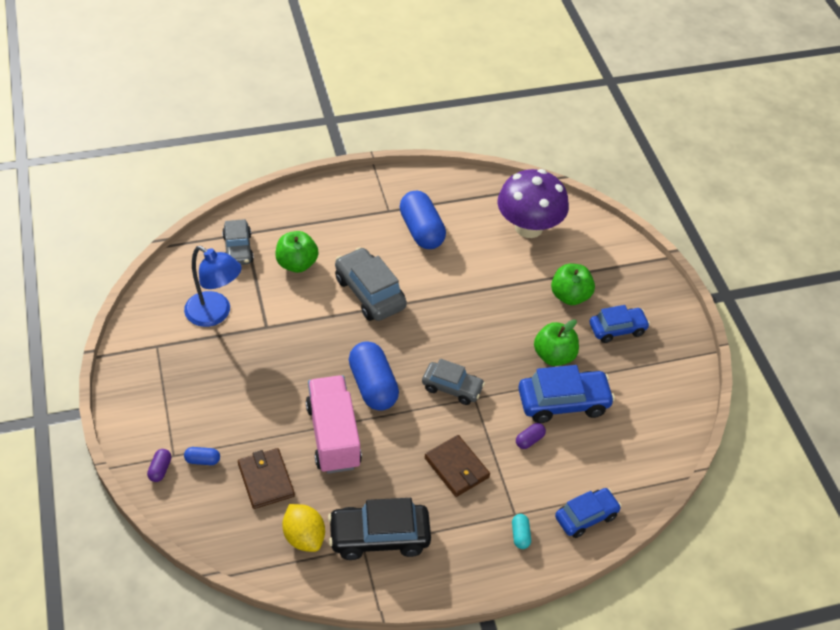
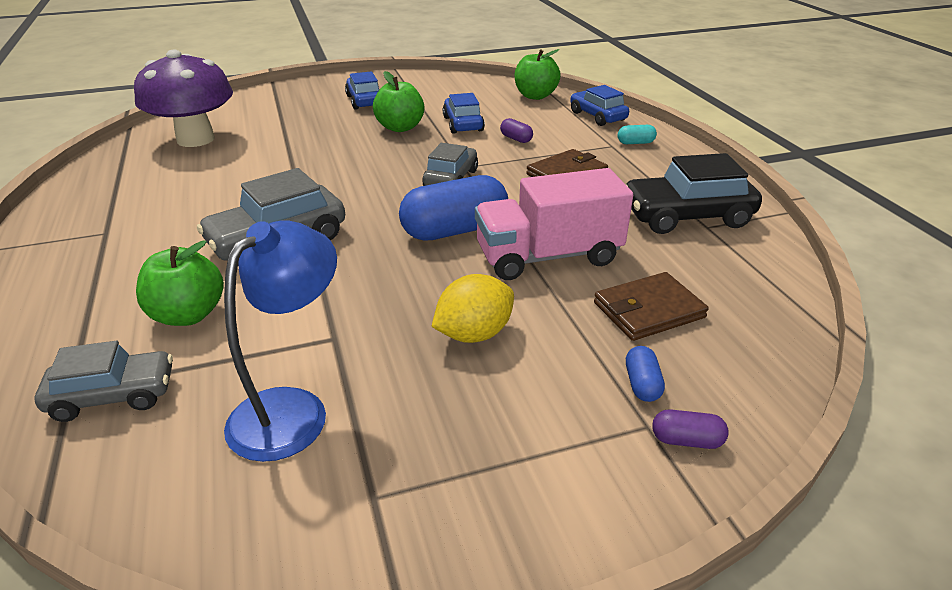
camera: 90 degrees left, 15 degrees down
(304, 537) = (722, 269): yellow lemon -> yellow lemon (474, 334)
(379, 537) = (686, 216): black car -> black car turned 90 degrees clockwise
(421, 231) = (165, 205): blue capsule -> none
(563, 402) = (463, 124): blue car -> blue car, size x0.66
(570, 296) = (314, 120): green apple -> green apple (535, 96)

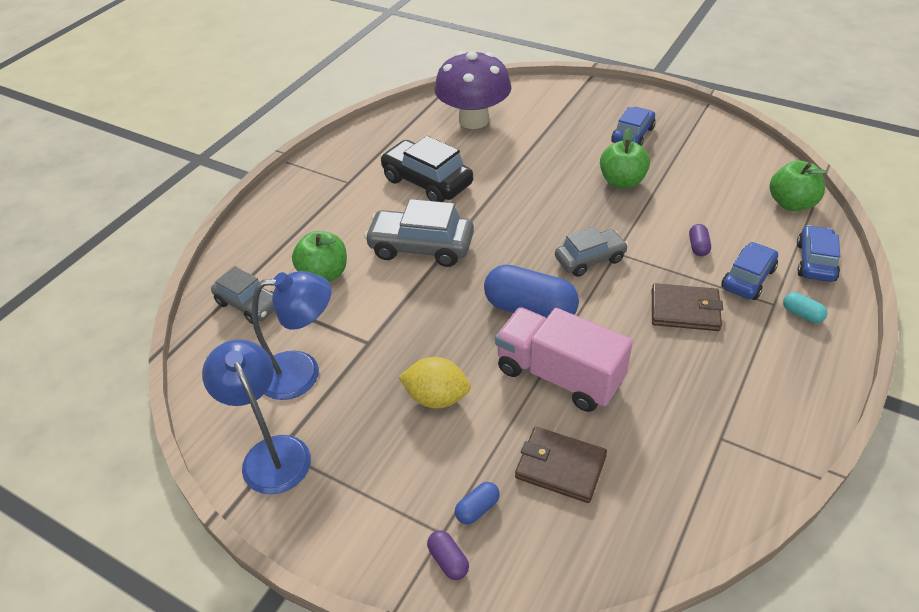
camera: 50 degrees right, 10 degrees up
(367, 507) = (271, 453): none -> blue lamp
(463, 124) = (677, 204): blue car -> blue car (748, 278)
(686, 216) = (719, 417): black car -> black car (427, 182)

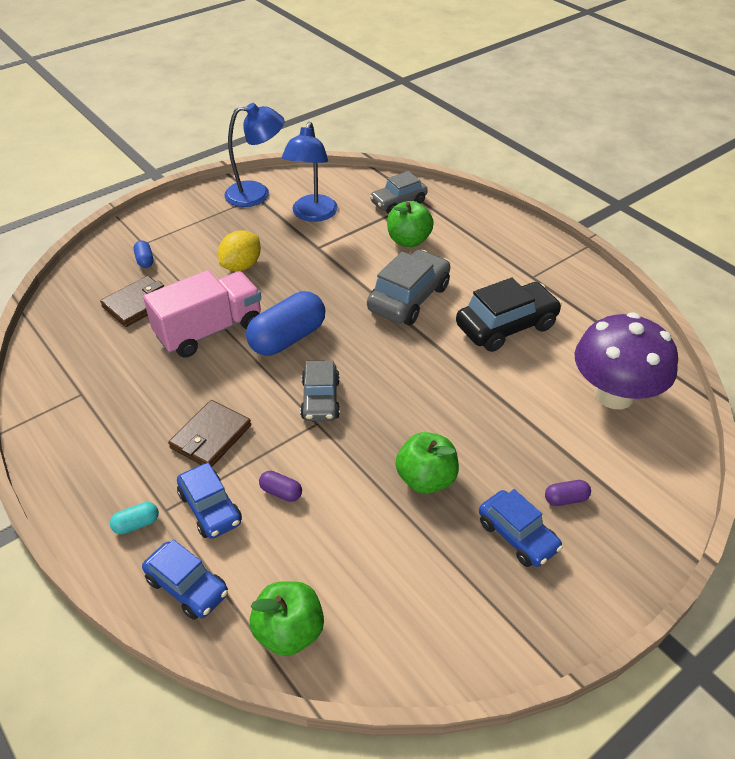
camera: 110 degrees right, 0 degrees up
(448, 560) = (125, 241): purple capsule -> purple capsule (566, 499)

